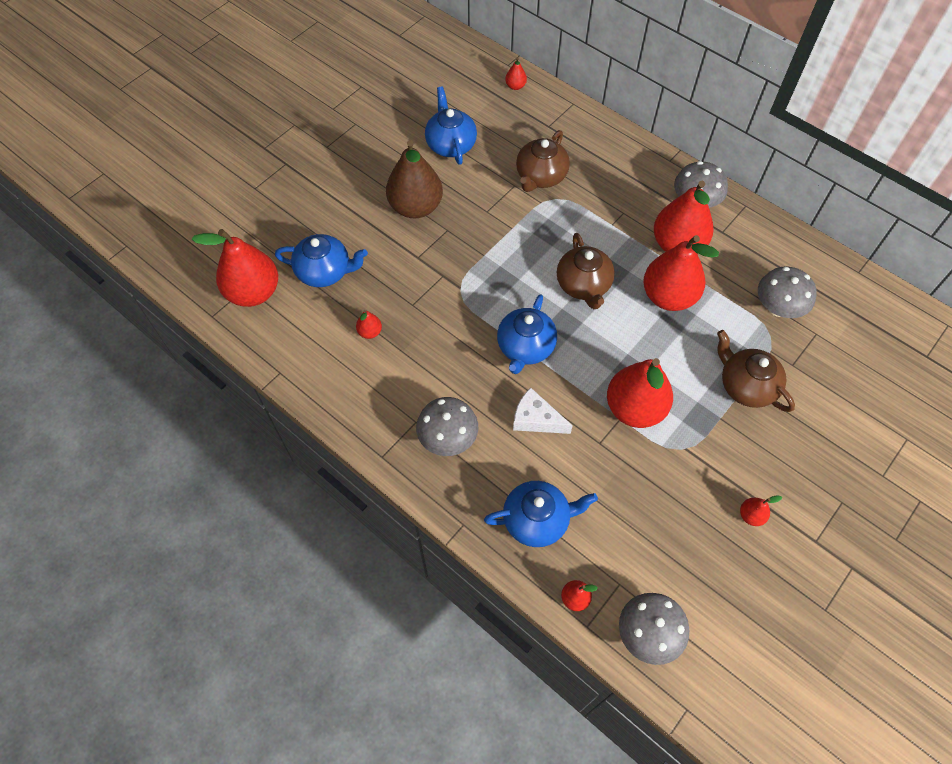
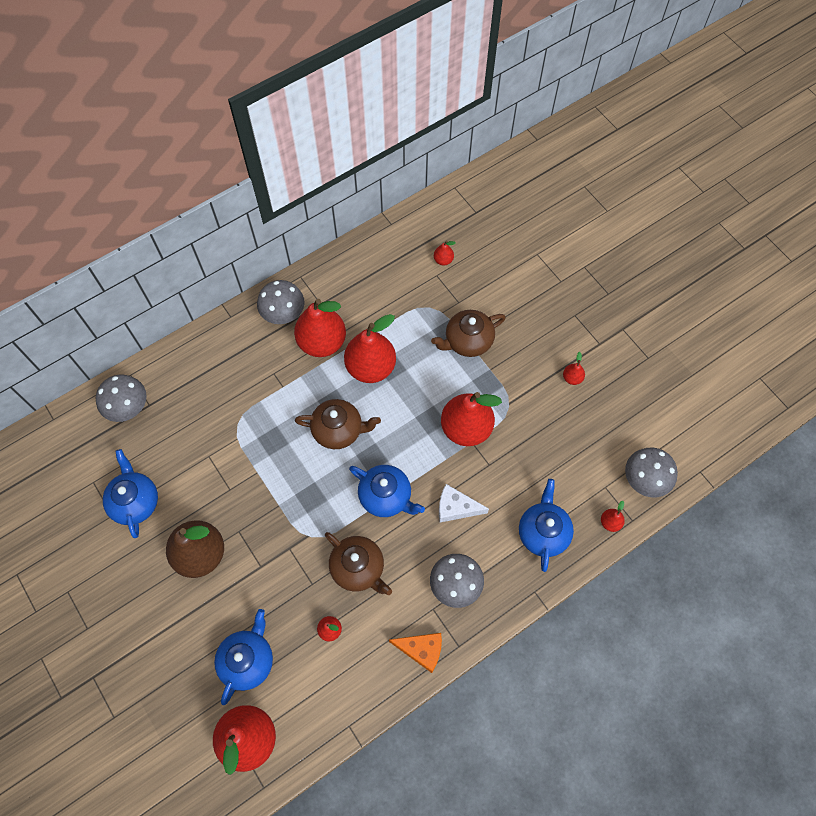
camera: 75 degrees left, 5 degrees up
(369, 421) = (421, 650): none -> orange cheese
(450, 144) = (135, 501): blue teapot -> blue teapot turned 75 degrees clockwise
(515, 86) = (85, 420): red pear -> red pear (443, 260)
(536, 419) = (456, 507): white cheese -> white cheese turned 60 degrees clockwise
(540, 176) = (207, 430): brown teapot -> brown teapot (358, 568)
(777, 308) = (406, 292): grey mushroom -> grey mushroom (128, 407)

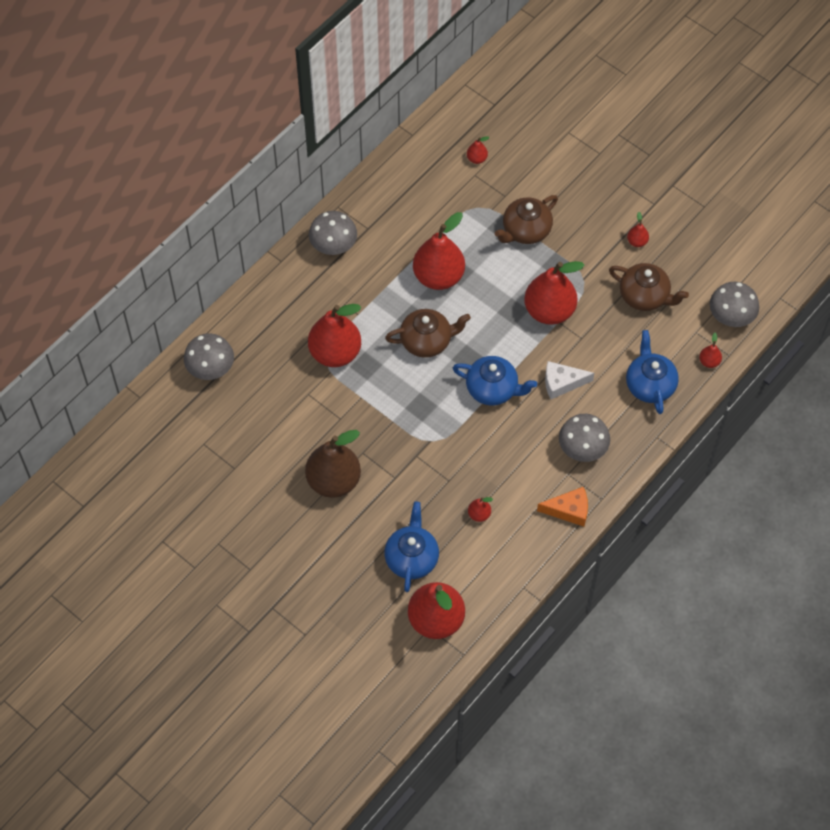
camera: 15 degrees left, 5 degrees down
(135, 501) = (252, 451): blue teapot -> none
(322, 342) = (382, 264): red pear -> red pear (335, 353)
(358, 568) = (487, 457): brown teapot -> brown teapot (645, 296)

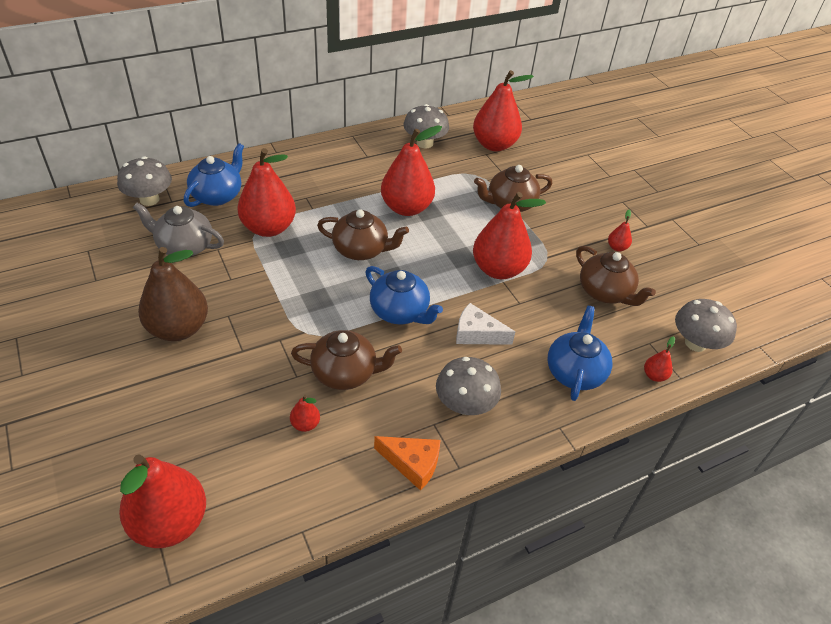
camera: 20 degrees right, 15 degrees down
(279, 404) = (184, 246): none -> grey teapot
(333, 246) = (329, 157): grey mushroom -> grey mushroom (424, 143)
(411, 558) = (197, 438): blue teapot -> blue teapot (217, 195)
(477, 159) = (494, 145): red pear -> red pear, size x2.38
(482, 462) = (345, 373): none -> brown teapot

